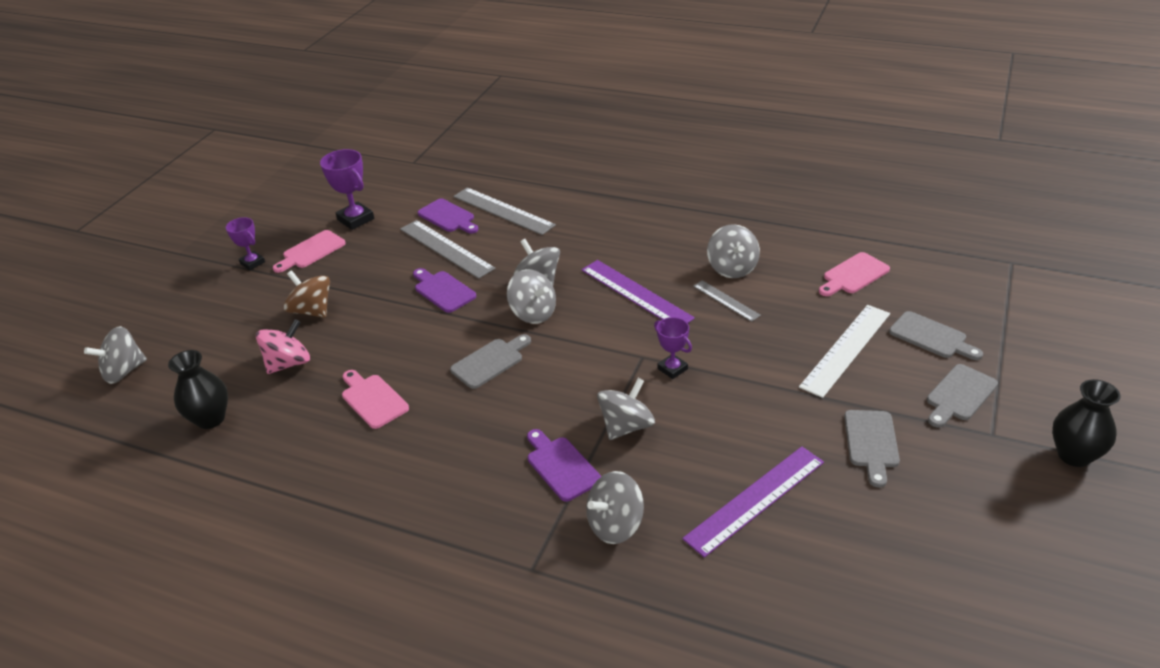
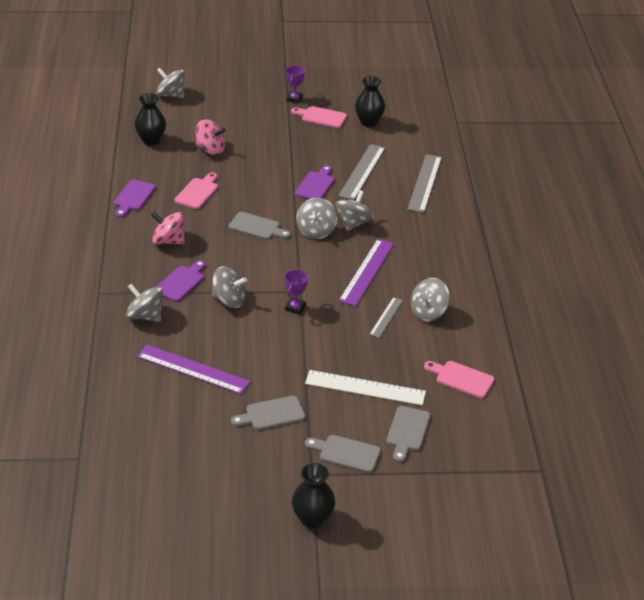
camera: 60 degrees right, 0 degrees up
(312, 311) = (263, 140): brown spinning top -> none
(356, 219) = (368, 122): purple trophy -> black vase
(448, 217) = (399, 161): purple cutting board -> purple cutting board (133, 197)
(460, 457) = (168, 241): none -> pink spinning top

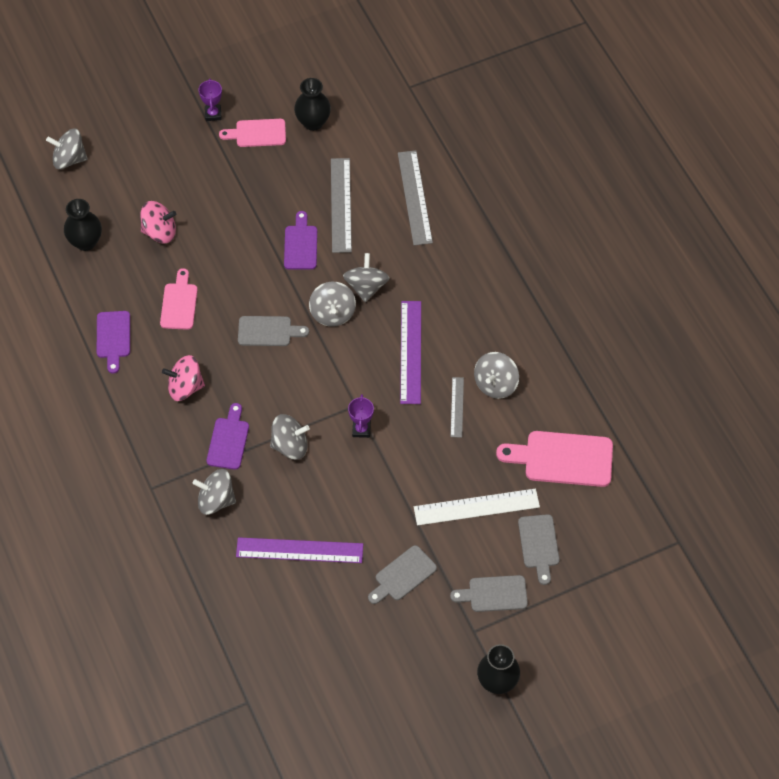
camera: 20 degrees left, 20 degrees up
(461, 378) = (562, 459): pink cutting board -> pink cutting board, size x1.58

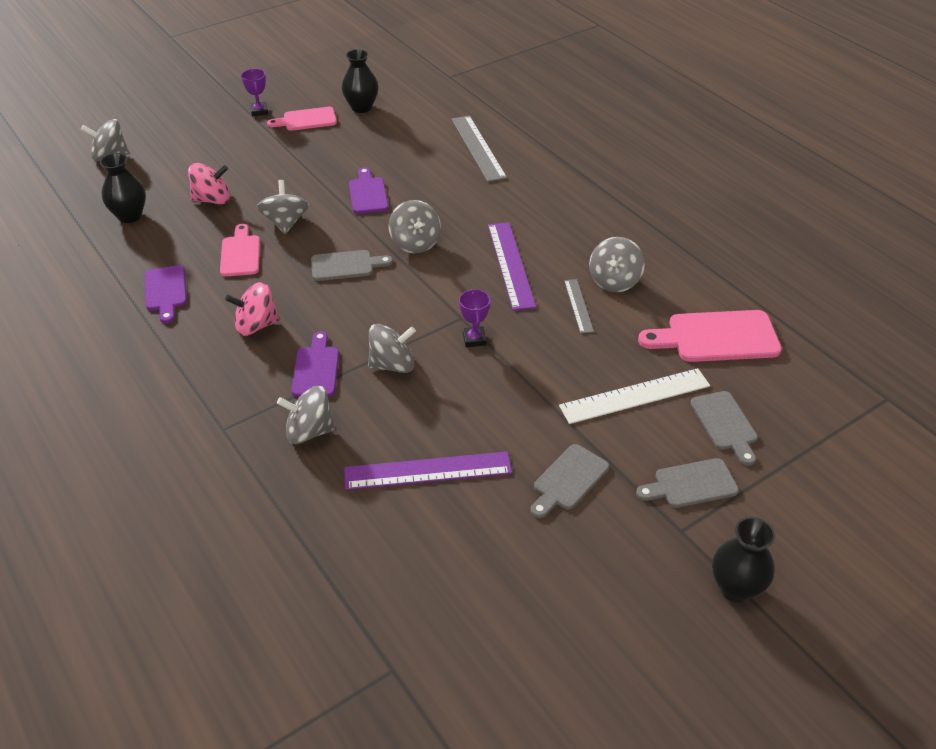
camera: 10 degrees left, 15 degrees down
(341, 205) = (403, 160): grey ruler -> none
(366, 287) = (446, 218): grey spinning top -> grey spinning top (285, 223)

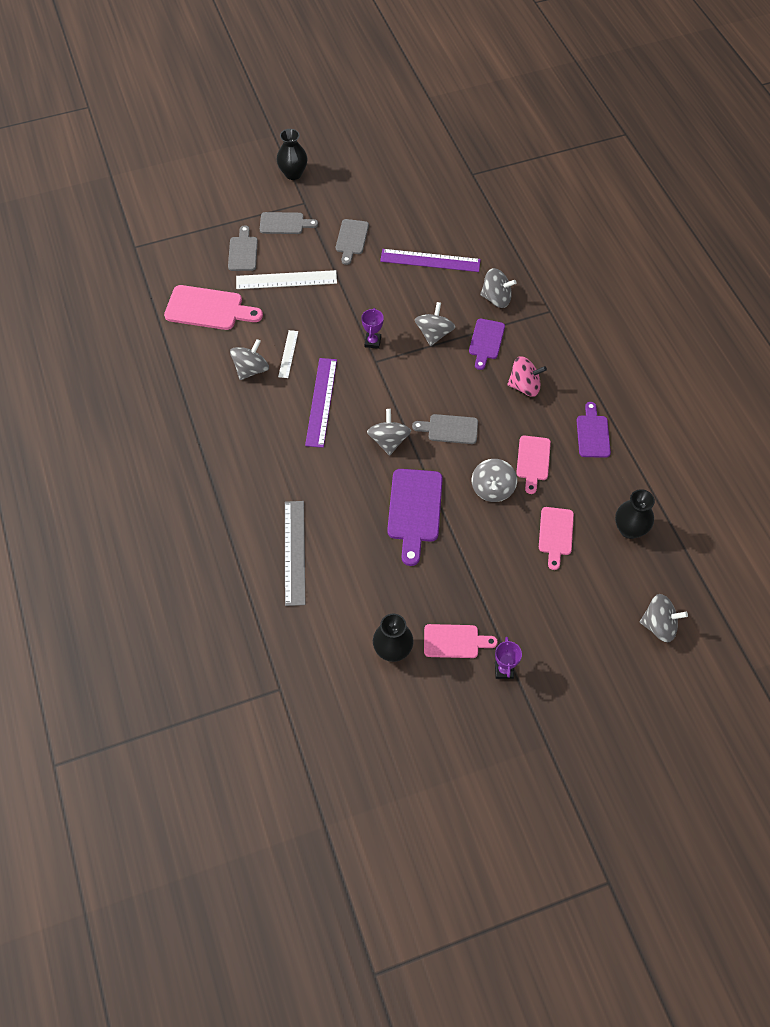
camera: 165 degrees left, 15 degrees up
(212, 200) = (556, 534): pink spinning top -> pink cutting board
(367, 193) = (415, 510): purple cutting board -> purple cutting board, size x1.58
(392, 365) = (434, 334): grey spinning top -> grey spinning top turned 105 degrees clockwise
(568, 480) = (351, 239): grey cutting board -> grey cutting board turned 135 degrees clockwise
(578, 305) = (288, 354): grey ruler -> white ruler

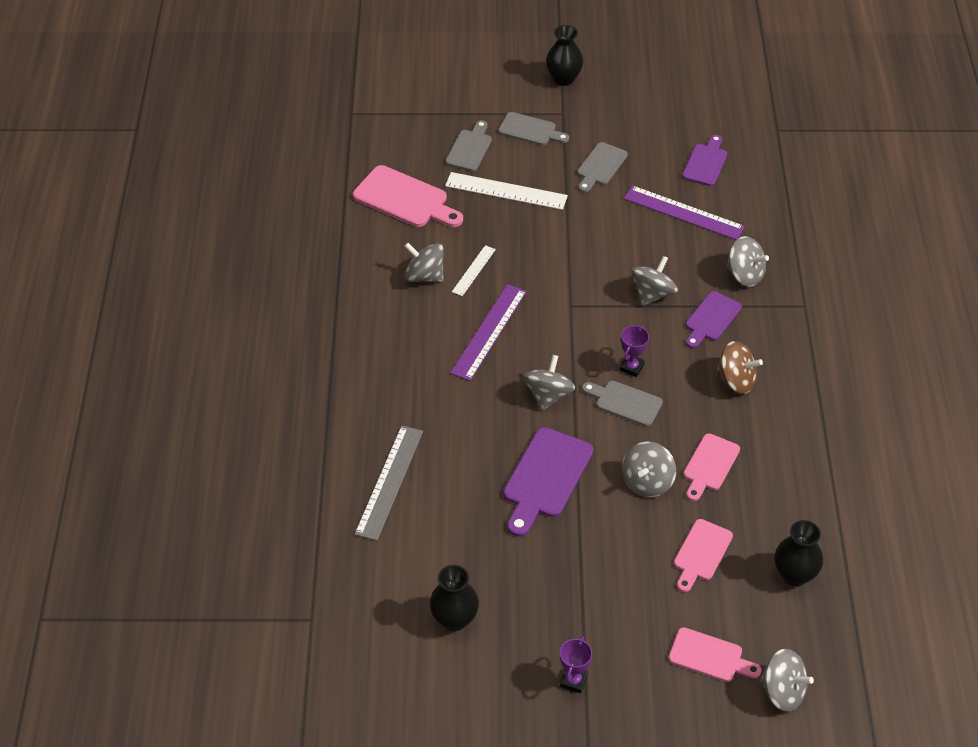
camera: 20 degrees right, 10 degrees down
(251, 369) = (424, 276): grey spinning top -> grey spinning top turned 120 degrees counterclockwise
(372, 342) = (576, 283): purple trophy -> purple trophy (631, 367)
(455, 641) = (530, 632): pink cutting board -> pink cutting board (710, 656)
(524, 386) = (736, 380): pink spinning top -> brown spinning top
(592, 434) = (796, 456): purple cutting board -> purple cutting board (705, 163)

